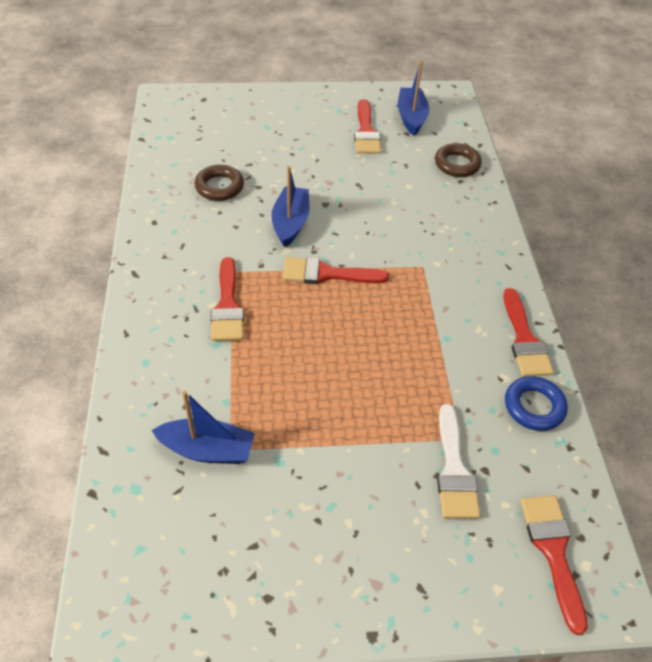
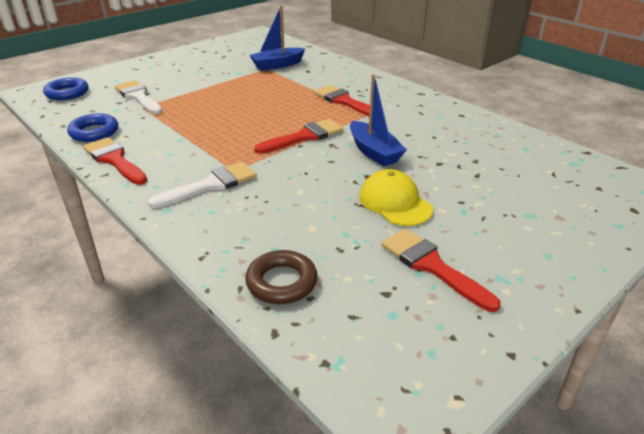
camera: 145 degrees right, 15 degrees down
(219, 187) = (465, 150): brown ring -> none
(335, 174) = (395, 202): none -> yellow cap
(411, 117) = (409, 324): blue boat -> none
(453, 259) = (211, 185): none -> white brush
(553, 551) = (67, 93): red brush -> blue ring

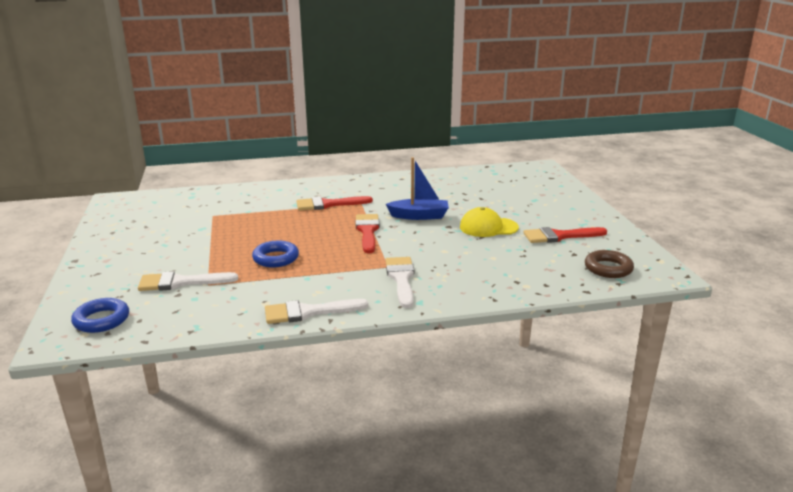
camera: 60 degrees left, 10 degrees down
(94, 132) = (234, 315): blue ring -> blue ring (276, 258)
(114, 160) = (308, 312): red brush -> white brush
(277, 65) = (213, 210): blue boat -> none
(281, 282) = (542, 279): brown ring -> brown ring (608, 268)

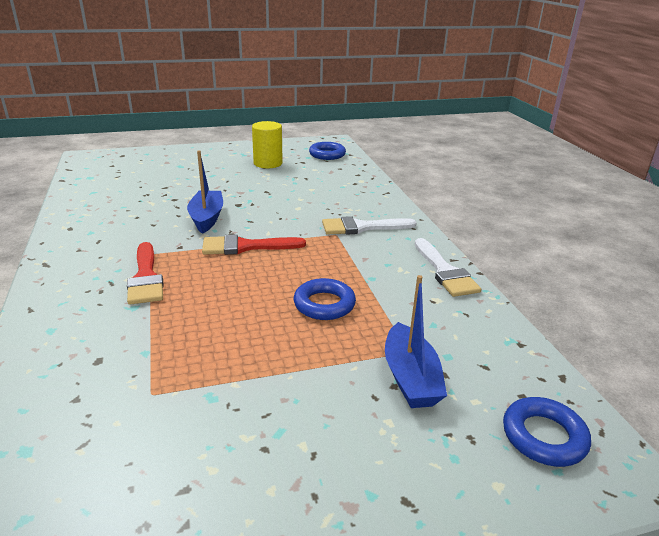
camera: 95 degrees left, 5 degrees up
(181, 282) = (410, 378): white brush -> blue boat
(488, 227) = (244, 187): yellow cap -> none
(559, 236) = (268, 163): red brush -> yellow cylinder
(608, 268) = (327, 154): brown ring -> blue ring

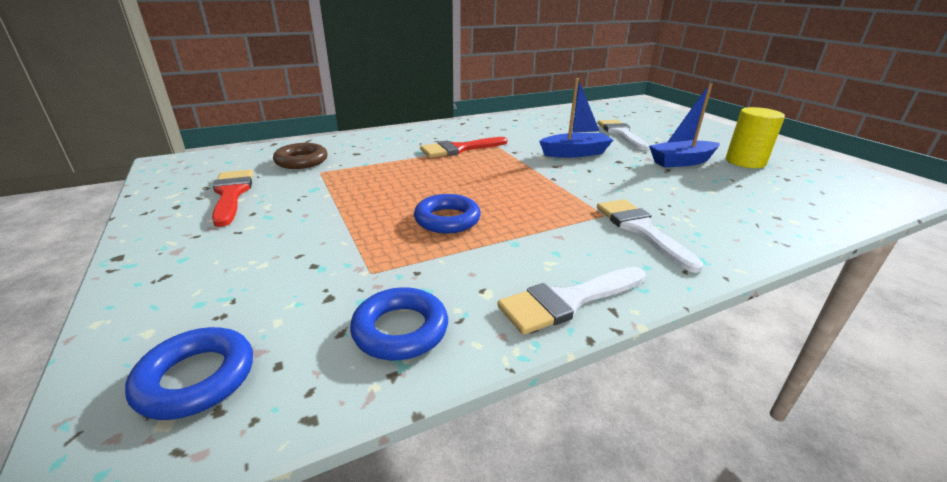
camera: 80 degrees right, 0 degrees up
(92, 416) = (301, 161): none -> brown ring
(171, 187) = (621, 133): none -> white brush
(246, 246) = (534, 174): red brush -> red brush (231, 194)
(327, 154) = (845, 191): blue ring -> blue ring (400, 330)
(410, 378) = (324, 275): blue boat -> blue boat (681, 162)

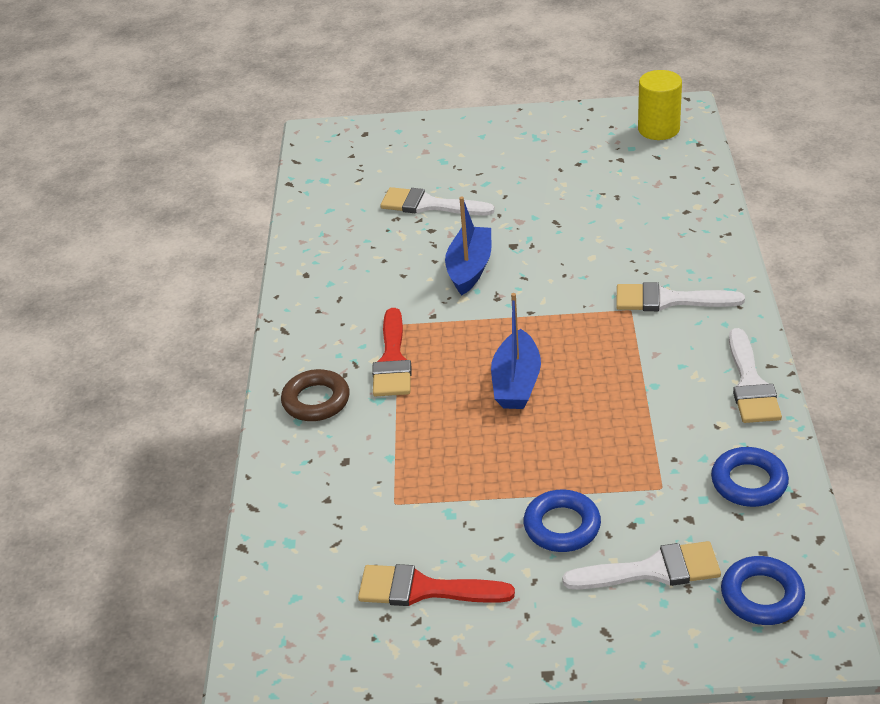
camera: 60 degrees left, 10 degrees up
(247, 288) = (652, 570): none -> white brush
(301, 161) = (342, 519): brown ring -> brown ring (316, 401)
(447, 219) = (586, 418): blue ring -> blue ring (562, 526)
(681, 162) = (542, 202): blue boat -> blue boat (516, 383)
(745, 162) = (568, 160): yellow cylinder -> yellow cylinder (658, 129)

